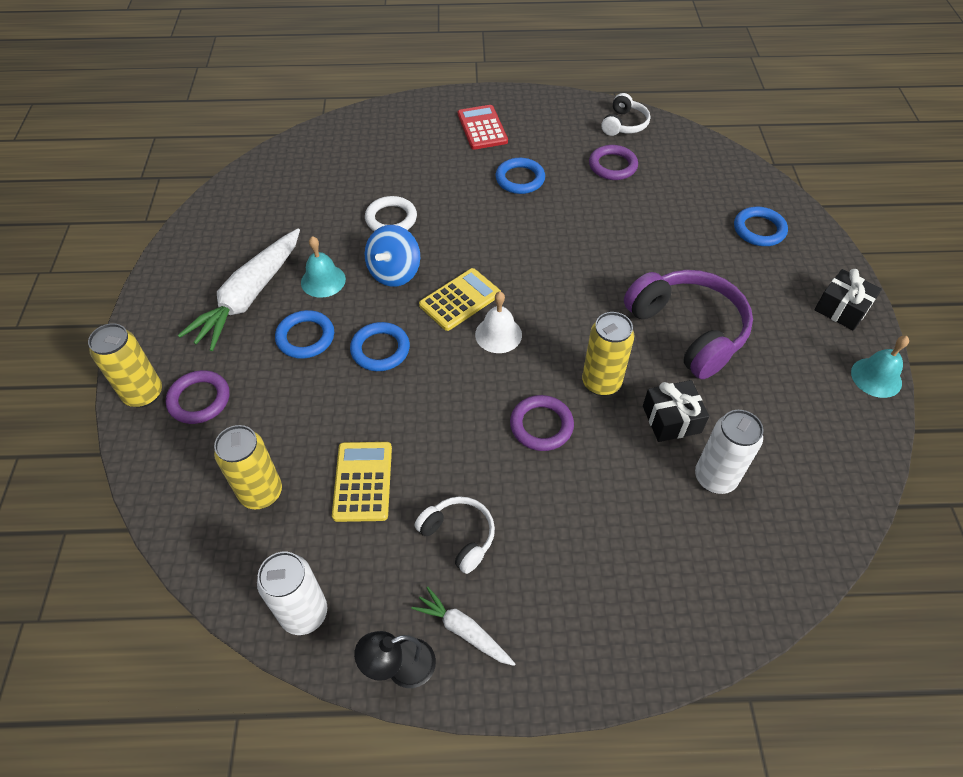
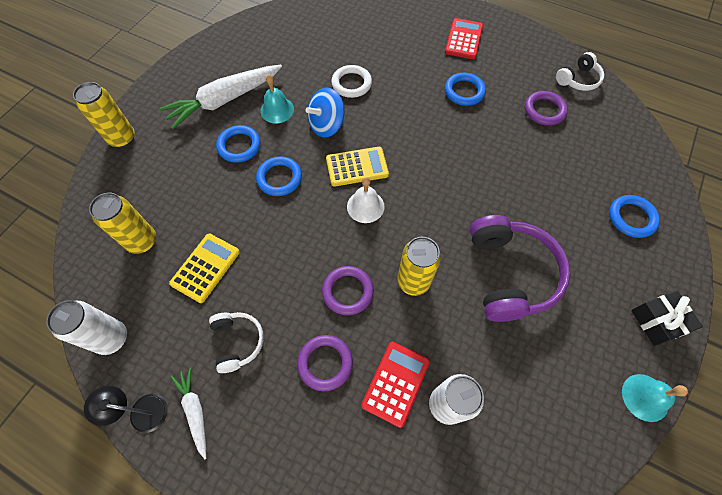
camera: 30 degrees right, 10 degrees up
(199, 400) = (150, 158): purple ring -> purple ring (325, 363)
(653, 485) = (395, 383): none -> red calculator
(671, 419) = (446, 339): black gift -> none

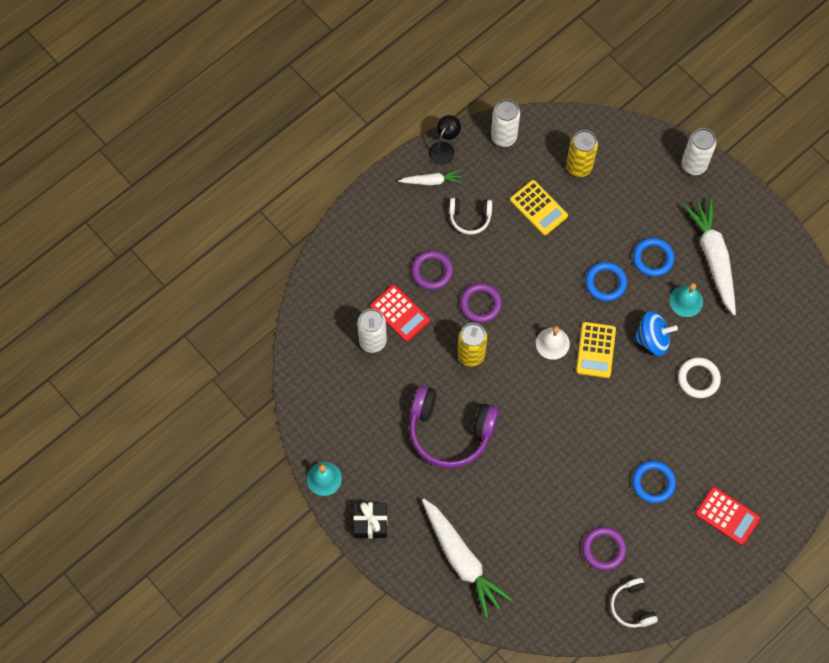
camera: 110 degrees right, 5 degrees up
(122, 138) = (694, 165): yellow can -> white can
(327, 125) = (652, 339): blue spinning top -> blue spinning top turned 105 degrees clockwise
(631, 218) = (462, 560): blue ring -> white carrot

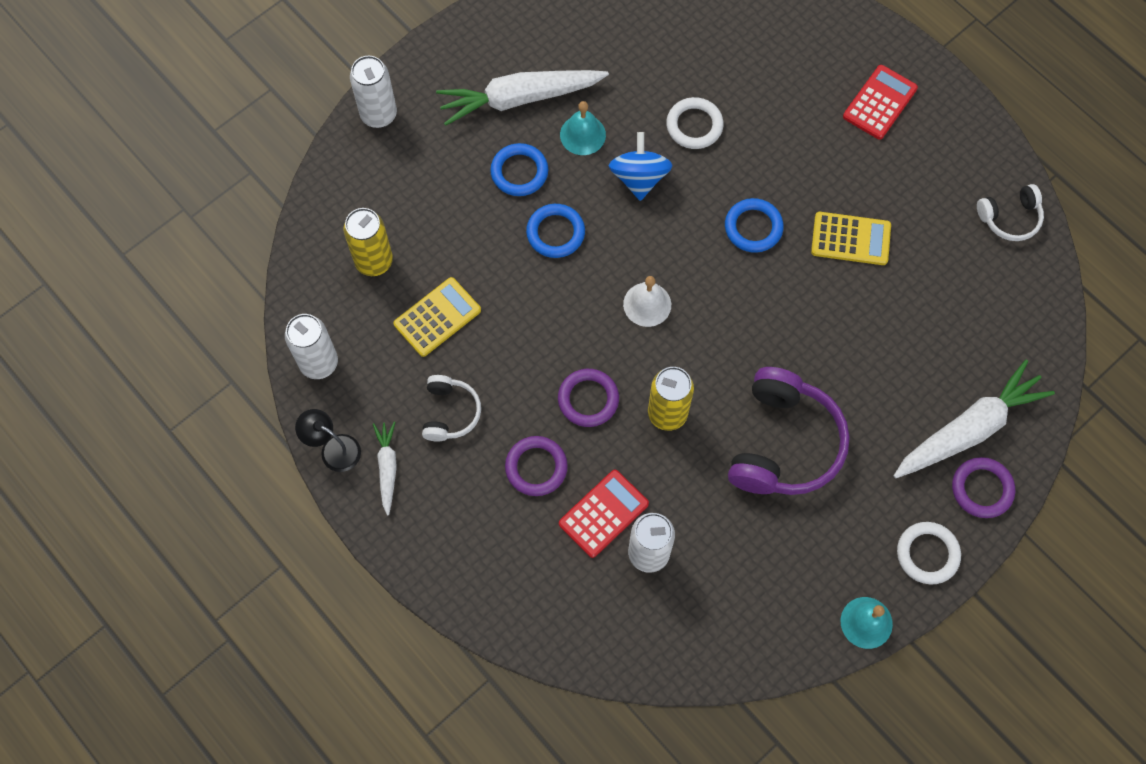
camera: 90 degrees left, 0 degrees up
(370, 523) = (927, 554): black gift -> white ring
(596, 350) = (656, 249): yellow calculator -> yellow calculator (850, 239)
(603, 549) = (937, 249): purple ring -> purple ring (982, 489)
(653, 483) = (841, 186): blue ring -> blue ring (753, 227)

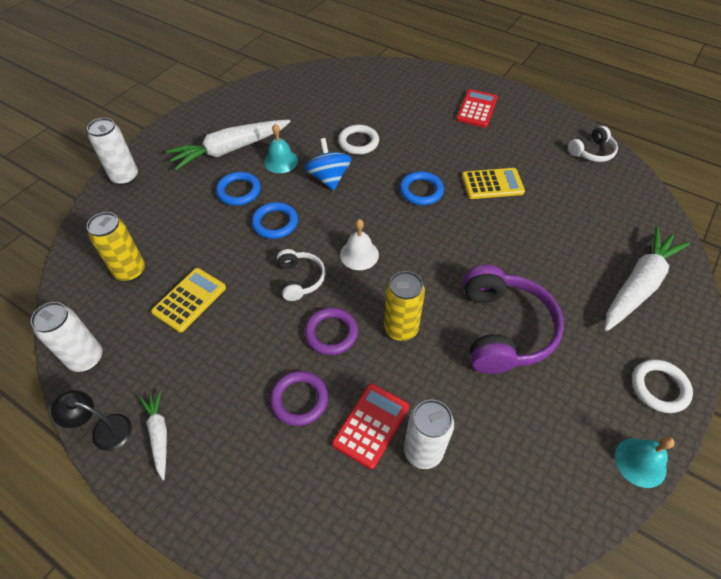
camera: 15 degrees left, 15 degrees down
(450, 412) = (212, 372): white headphones -> white headphones (300, 279)
(982, 489) = (672, 326): purple ring -> none

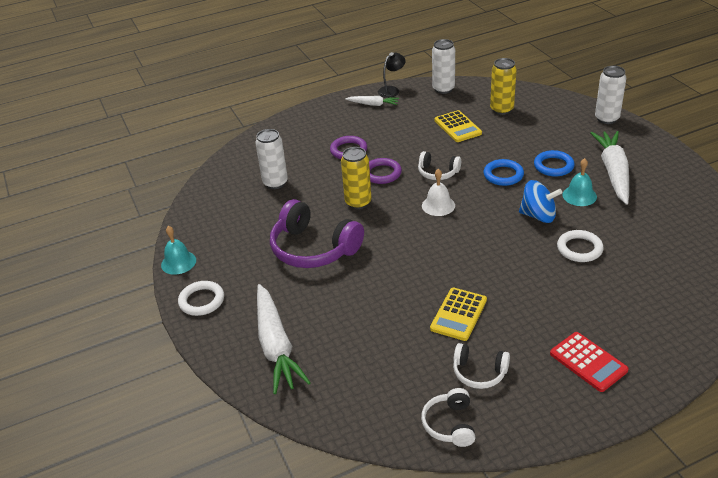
camera: 125 degrees right, 15 degrees down
(371, 425) = (308, 170): red calculator -> none
(421, 191) = (483, 264): blue ring -> none
(536, 153) = (479, 373): none -> white headphones

